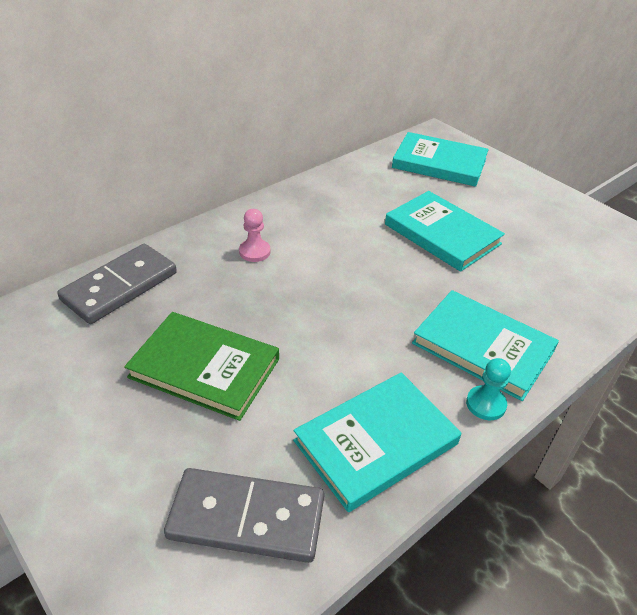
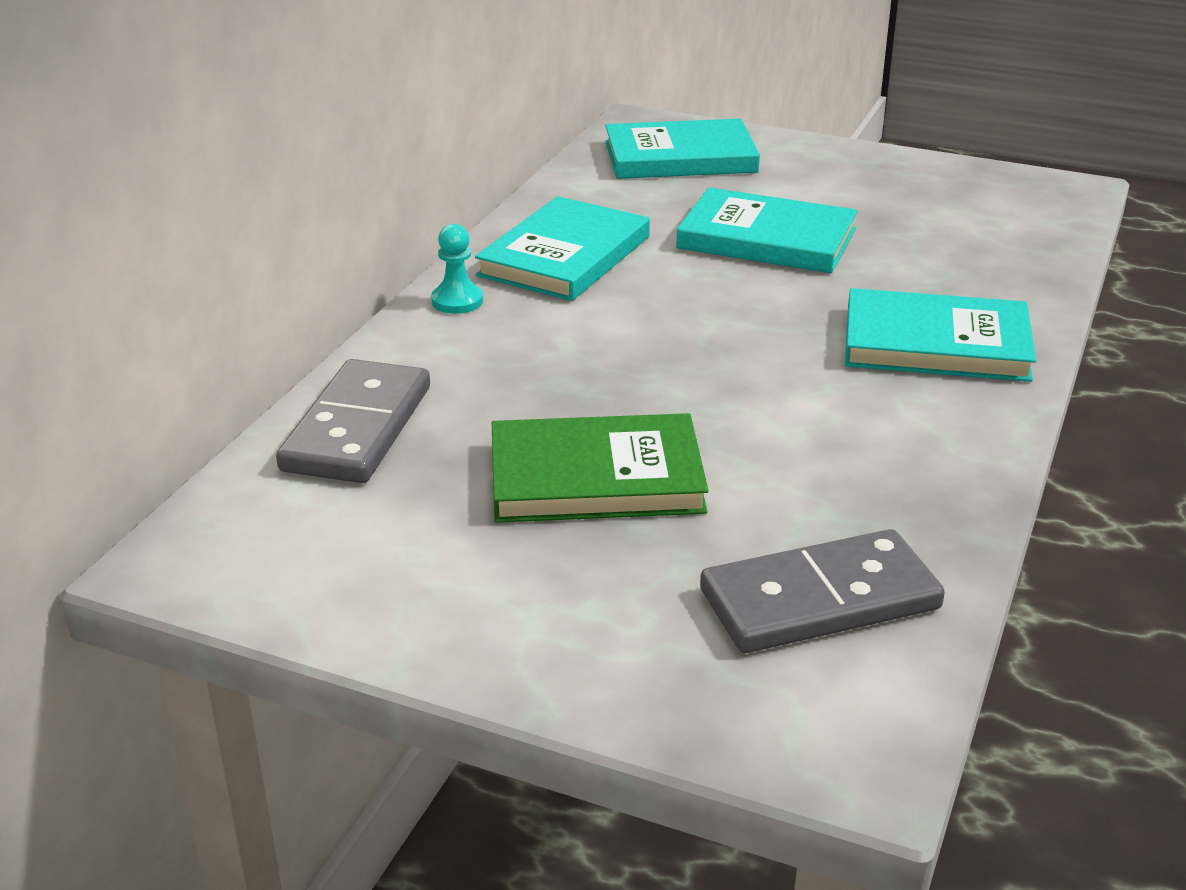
camera: 25 degrees left, 10 degrees down
(254, 252) = (521, 330): pink pawn -> none
(376, 442) = (901, 476): turquoise book -> turquoise book (564, 256)
(485, 404) = (993, 398): turquoise pawn -> turquoise pawn (457, 301)

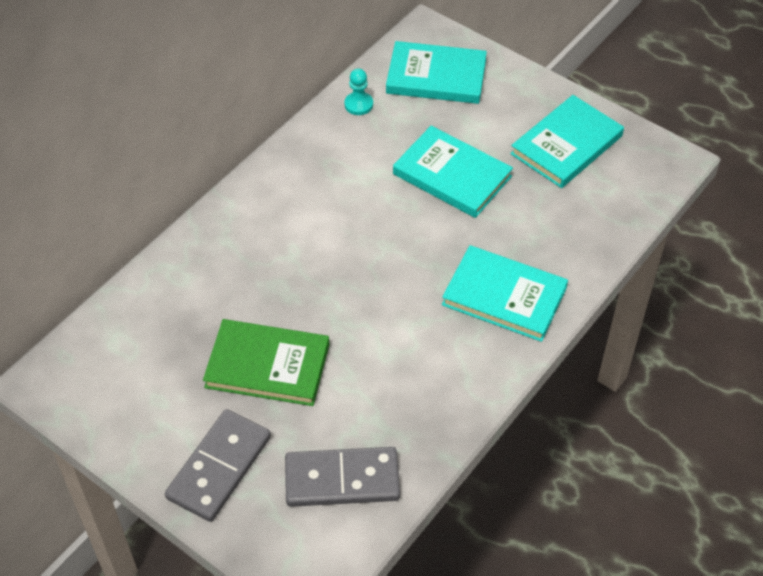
camera: 15 degrees right, 20 degrees up
(357, 428) = (158, 299): grey domino -> grey domino (219, 467)
(457, 301) = (246, 199): turquoise pawn -> turquoise pawn (358, 104)
(564, 256) = (323, 168): turquoise book -> turquoise book (566, 145)

